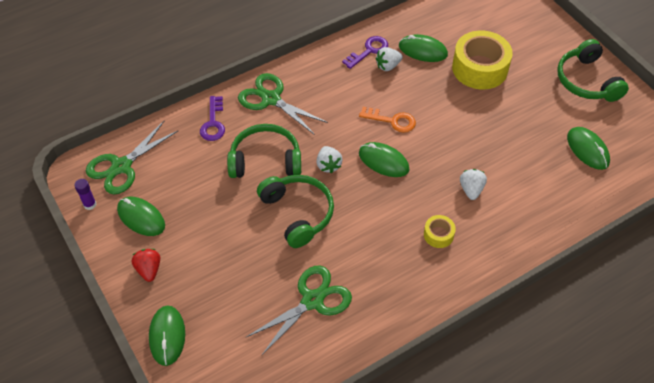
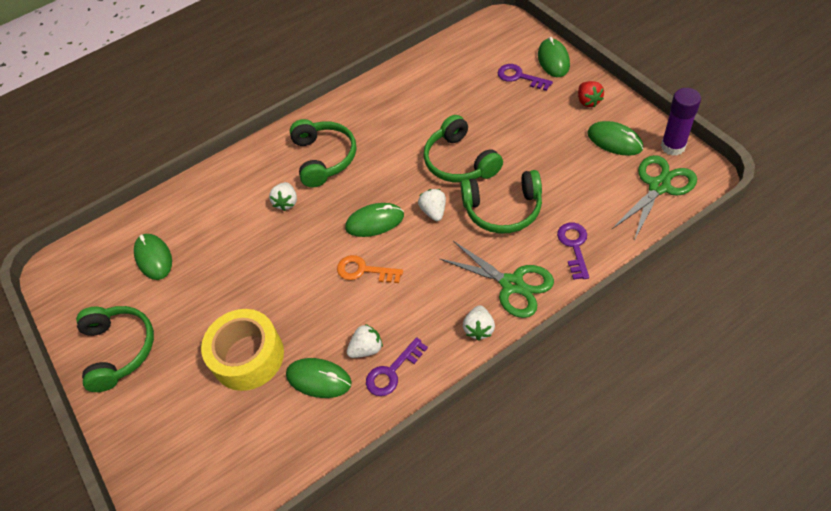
camera: 175 degrees left, 0 degrees up
(90, 204) = (673, 146): purple glue stick -> purple glue stick, size x1.83
(213, 315) = (519, 77): none -> purple key
(302, 72) = (479, 329): none -> white strawberry
(312, 300) = (437, 96): green scissors -> none
(383, 161) = (375, 222): green mouse -> green mouse turned 45 degrees counterclockwise
(438, 235) = (324, 158): yellow tape -> green headphones

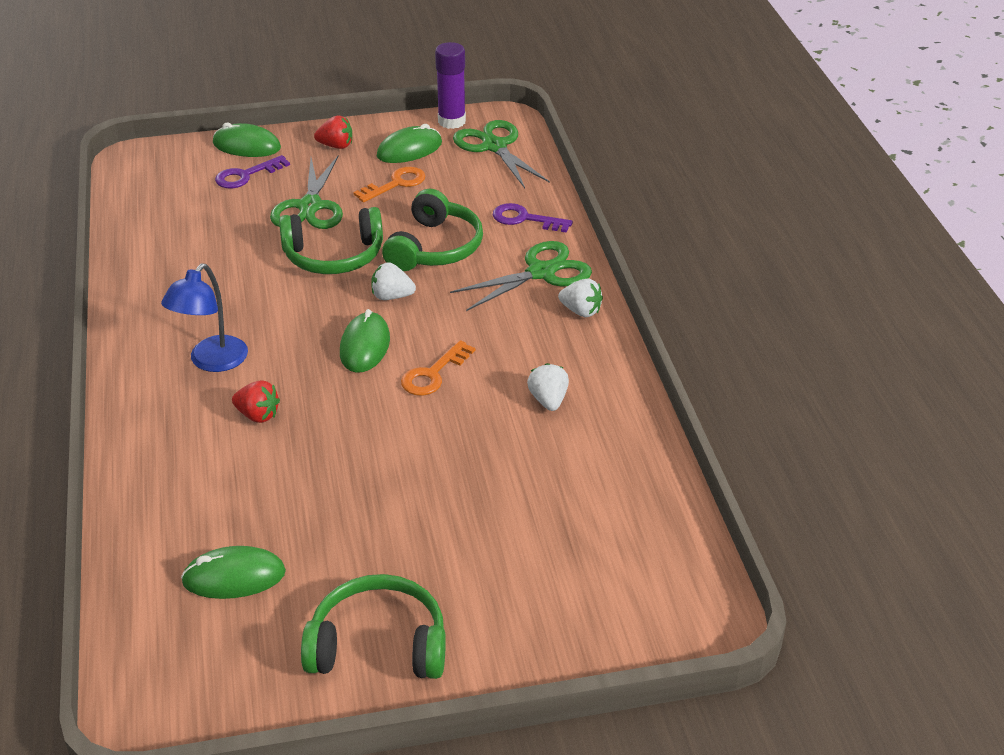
camera: 75 degrees left, 15 degrees down
(248, 356) = (487, 507): yellow tape -> none
(286, 202) = (258, 415): white strawberry -> red strawberry
(319, 379) = (564, 450): green mouse -> none
(324, 158) = (212, 362): green headphones -> blue lamp
(392, 372) = (592, 389): purple key -> none
(506, 124) = (310, 207): none -> green scissors
(565, 153) = (396, 184): none -> orange key

